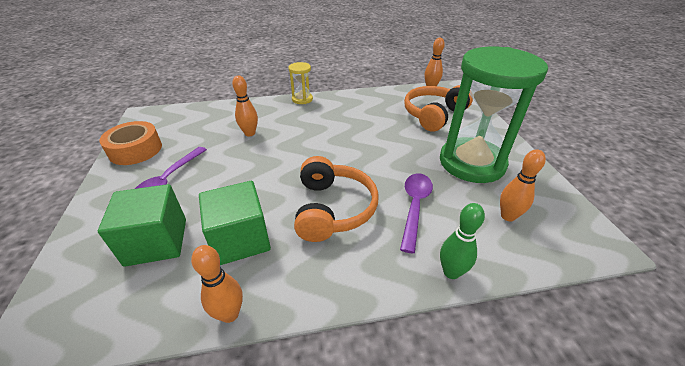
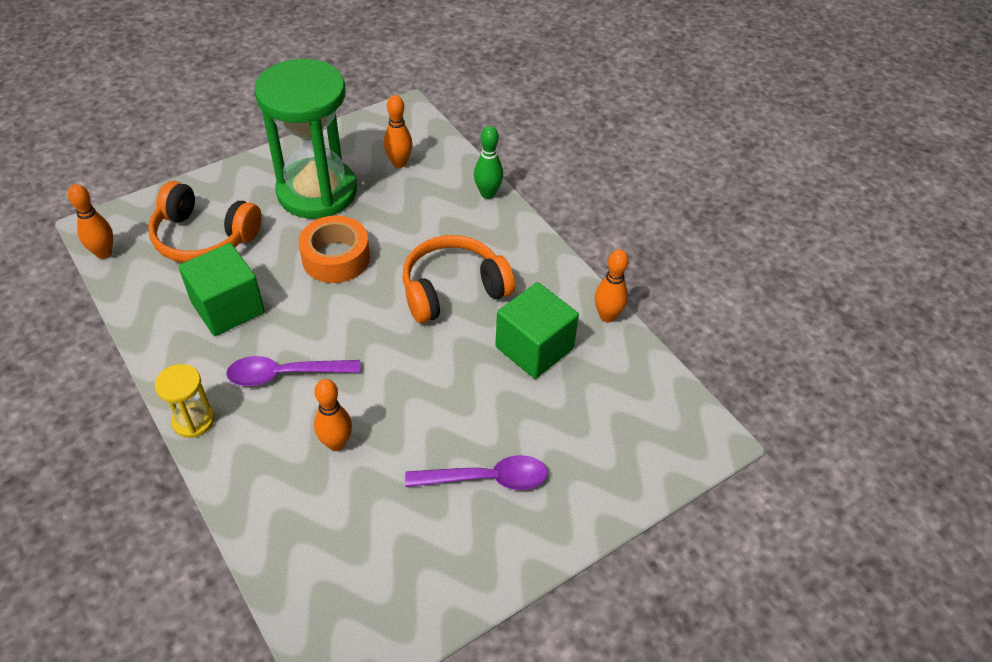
camera: 115 degrees left, 10 degrees up
(135, 150) = (445, 581): orange tape -> orange tape (336, 258)
(156, 241) = (577, 418): green cube -> green cube (228, 307)
(414, 207) = (418, 227): purple spoon -> purple spoon (285, 374)

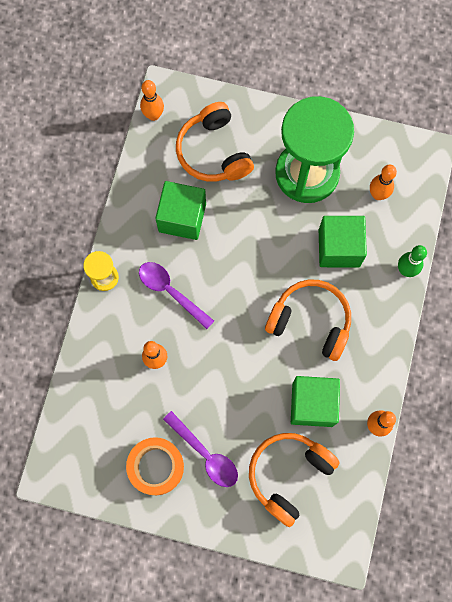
camera: 50 degrees right, 25 degrees up
(336, 258) = (269, 236): orange tape -> orange tape (156, 467)
(411, 220) = (339, 248): none -> green cube
(585, 421) = (288, 475): none -> orange headphones

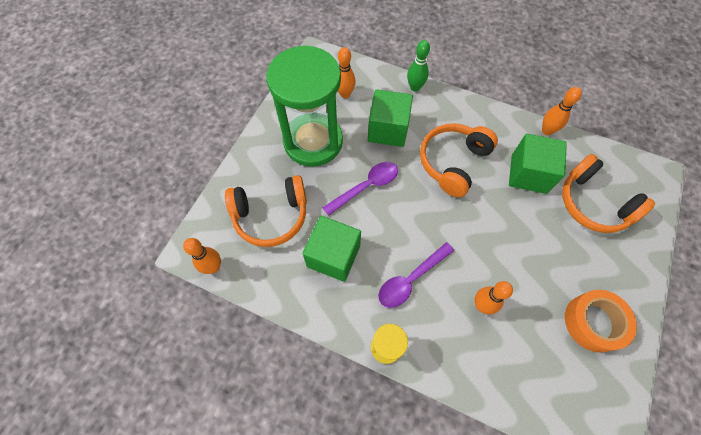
camera: 80 degrees left, 10 degrees down
(205, 454) = (578, 272): purple spoon -> purple spoon (366, 186)

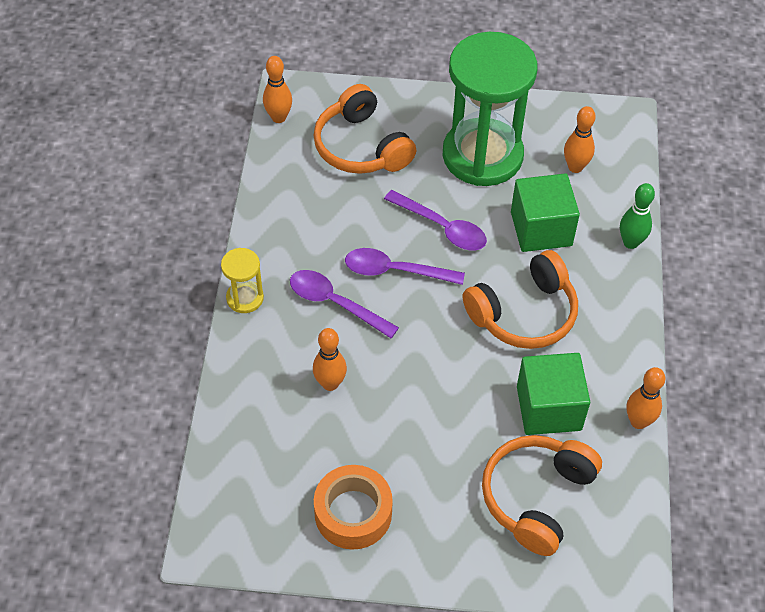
camera: 70 degrees right, 10 degrees down
(333, 256) = (335, 220): green cube -> none
(394, 229) = (395, 271): none -> purple spoon
(453, 162) = (524, 314): orange headphones -> orange headphones turned 135 degrees clockwise

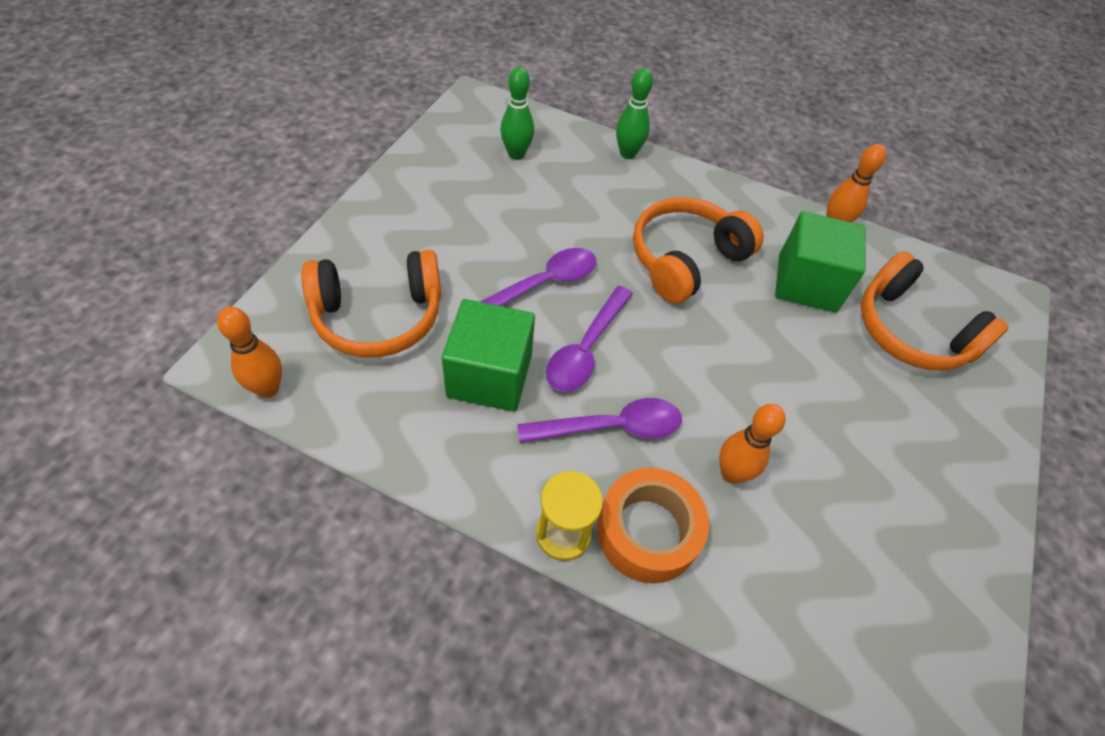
camera: 75 degrees left, 0 degrees up
(335, 303) = (611, 427): purple spoon -> purple spoon turned 150 degrees counterclockwise
(353, 513) = (920, 510): orange tape -> orange tape (647, 531)
(482, 155) = (459, 215): green hourglass -> none
(524, 314) = (685, 259): orange headphones -> orange headphones turned 120 degrees counterclockwise
(541, 229) = (582, 207): green cube -> green cube (489, 376)
(575, 167) = (516, 154): orange bowling pin -> green bowling pin

